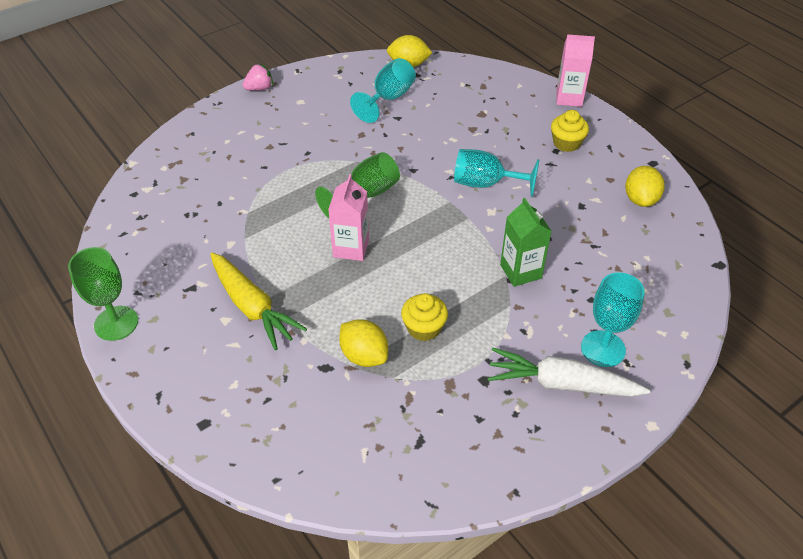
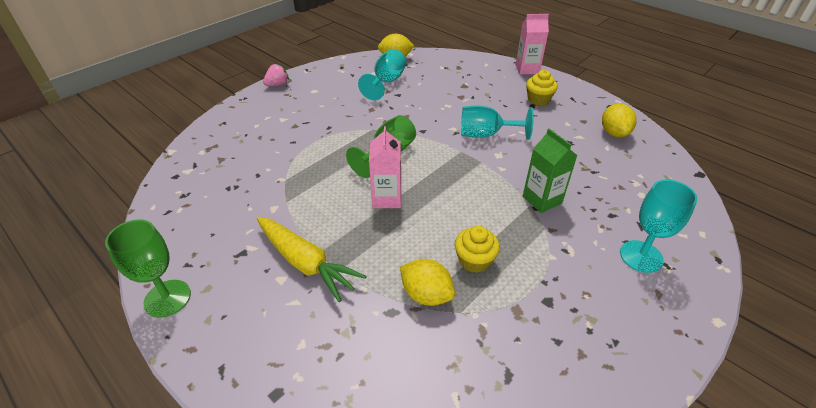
camera: 10 degrees left, 5 degrees down
(561, 384) = (619, 294): white carrot -> none

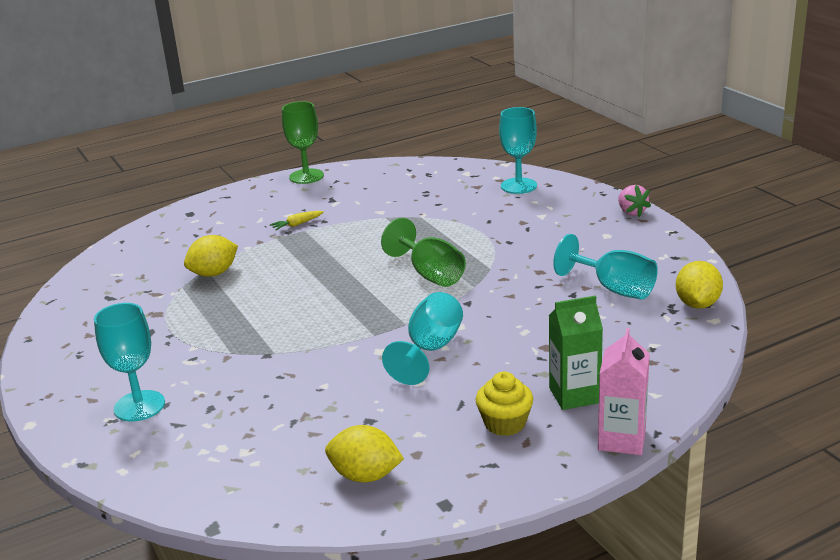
camera: 110 degrees right, 15 degrees down
(224, 137) = (518, 186): none -> turquoise goblet
(306, 263) = (297, 224): yellow carrot -> yellow carrot, size x0.43
(387, 198) = (351, 266): pink carton -> none
(474, 260) = (228, 302): yellow cupcake -> none
(542, 199) = (275, 363): green carton -> green carton (574, 395)

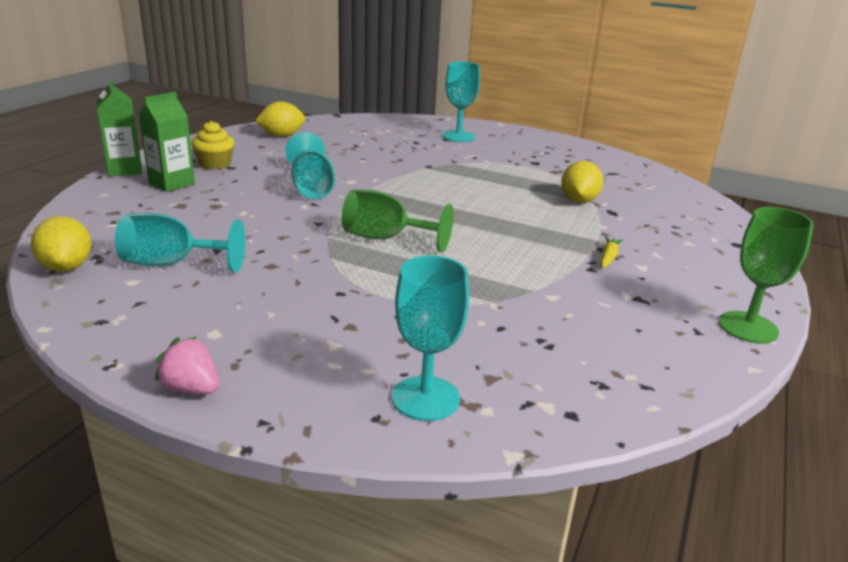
camera: 140 degrees right, 0 degrees up
(621, 439) = (125, 170): pink carton -> green carton

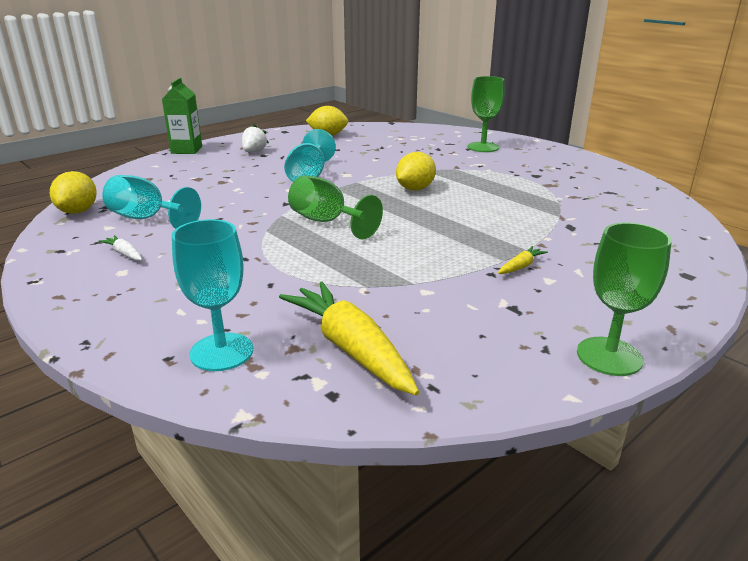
camera: 25 degrees right, 0 degrees up
(172, 183) = (208, 162): green carton -> none
(191, 388) = (65, 307): pink strawberry -> none
(192, 311) = (124, 254): none -> white carrot
(215, 164) = (254, 152): yellow cupcake -> white strawberry
(458, 136) = (483, 147): turquoise goblet -> green goblet
(542, 366) = (350, 348): none -> yellow carrot
(578, 201) = (545, 212): yellow lemon -> yellow lemon (415, 189)

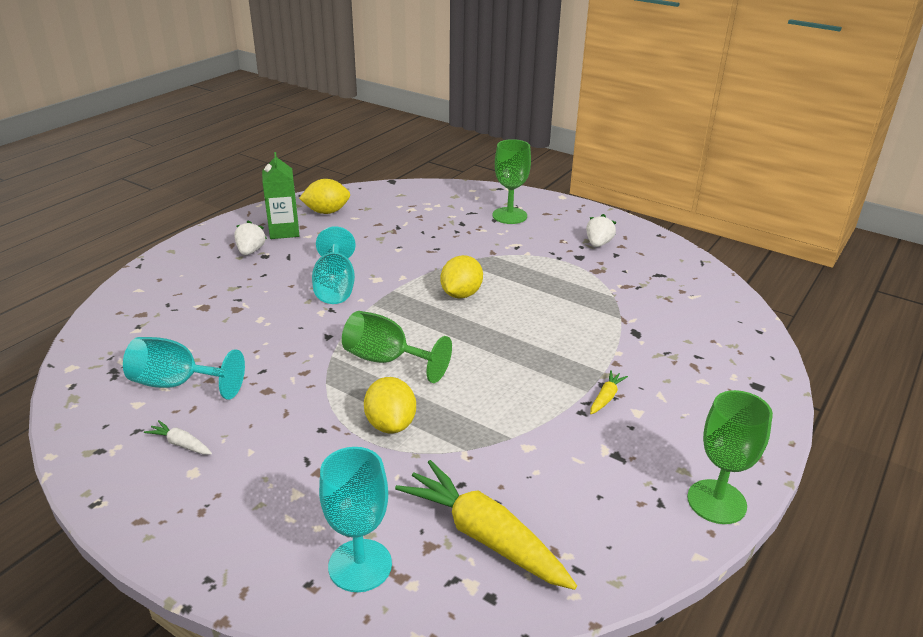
camera: 15 degrees left, 5 degrees up
(78, 211) = (84, 383): yellow lemon -> yellow lemon (391, 424)
(186, 150) = (164, 257): green carton -> green carton (284, 231)
(558, 169) = (598, 244): none -> white strawberry

